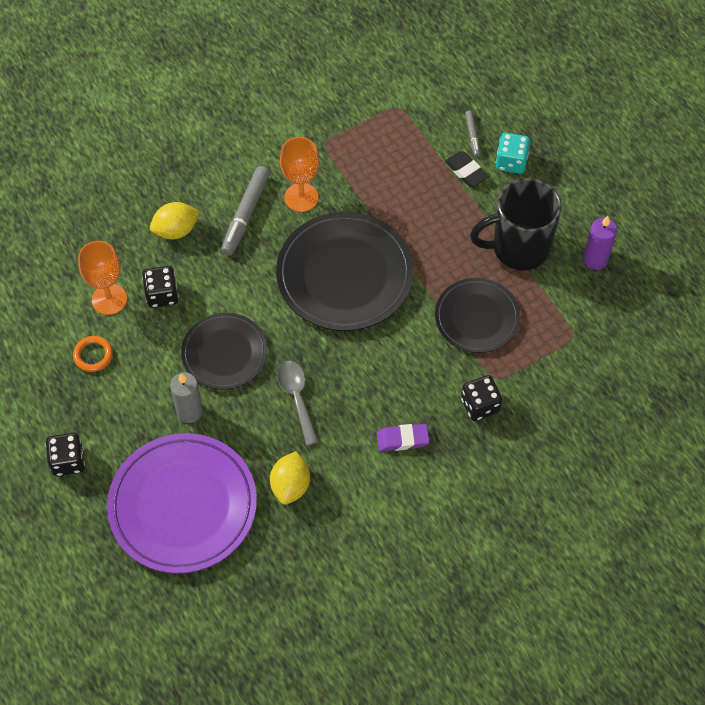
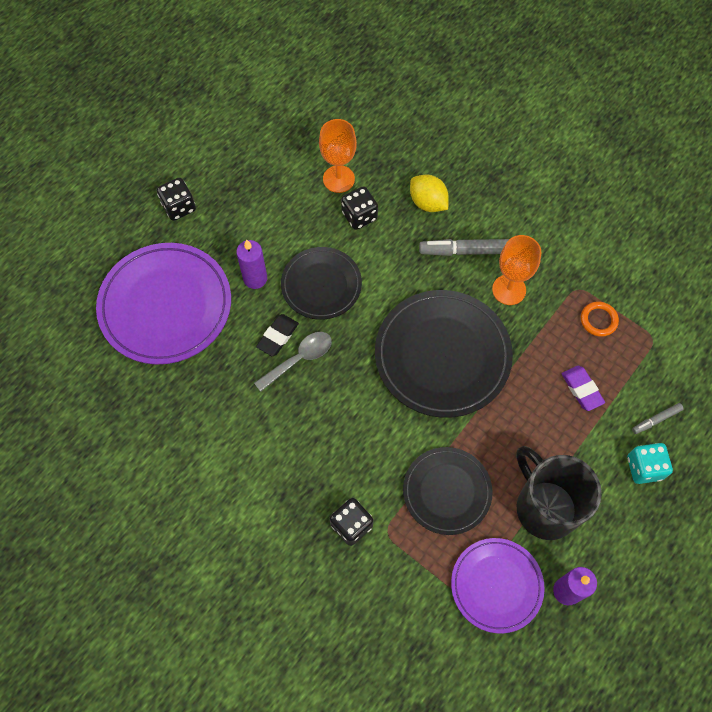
camera: 70 degrees right, 5 degrees up
(93, 355) = (281, 188): orange ring -> orange ring (598, 320)
(189, 411) = (255, 278): grey candle -> purple candle
(290, 485) = (211, 384): yellow lemon -> none
(402, 439) = (290, 465): purple eraser -> purple eraser (581, 389)
(466, 171) = (610, 427): black eraser -> black eraser (277, 336)
(573, 309) = (496, 585): none -> purple plate

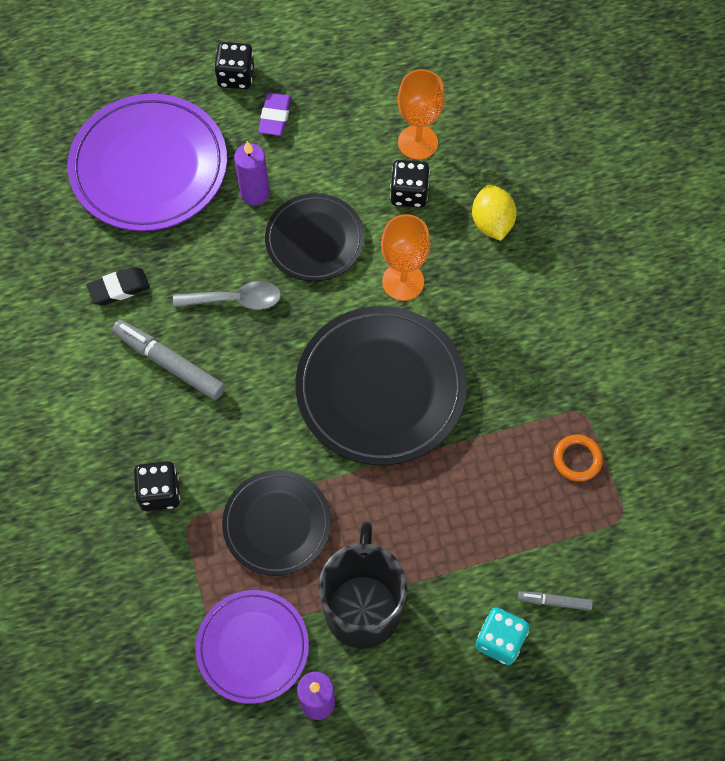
camera: 35 degrees right, 0 degrees up
(277, 336) = (232, 264): black eraser -> black eraser (119, 288)
(469, 251) = (495, 300): grey marker -> grey marker (169, 363)
(509, 290) = (505, 366): orange goblet -> orange goblet (403, 281)
(581, 389) = (499, 517): purple eraser -> purple eraser (275, 117)

